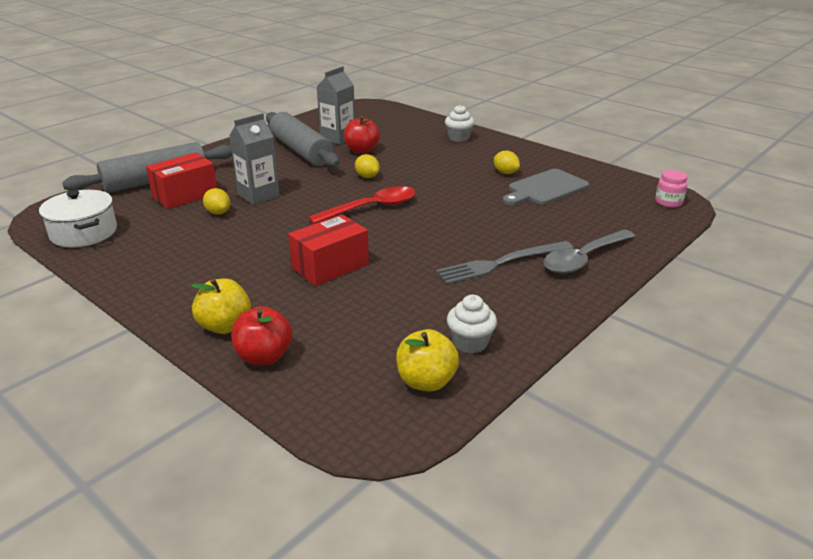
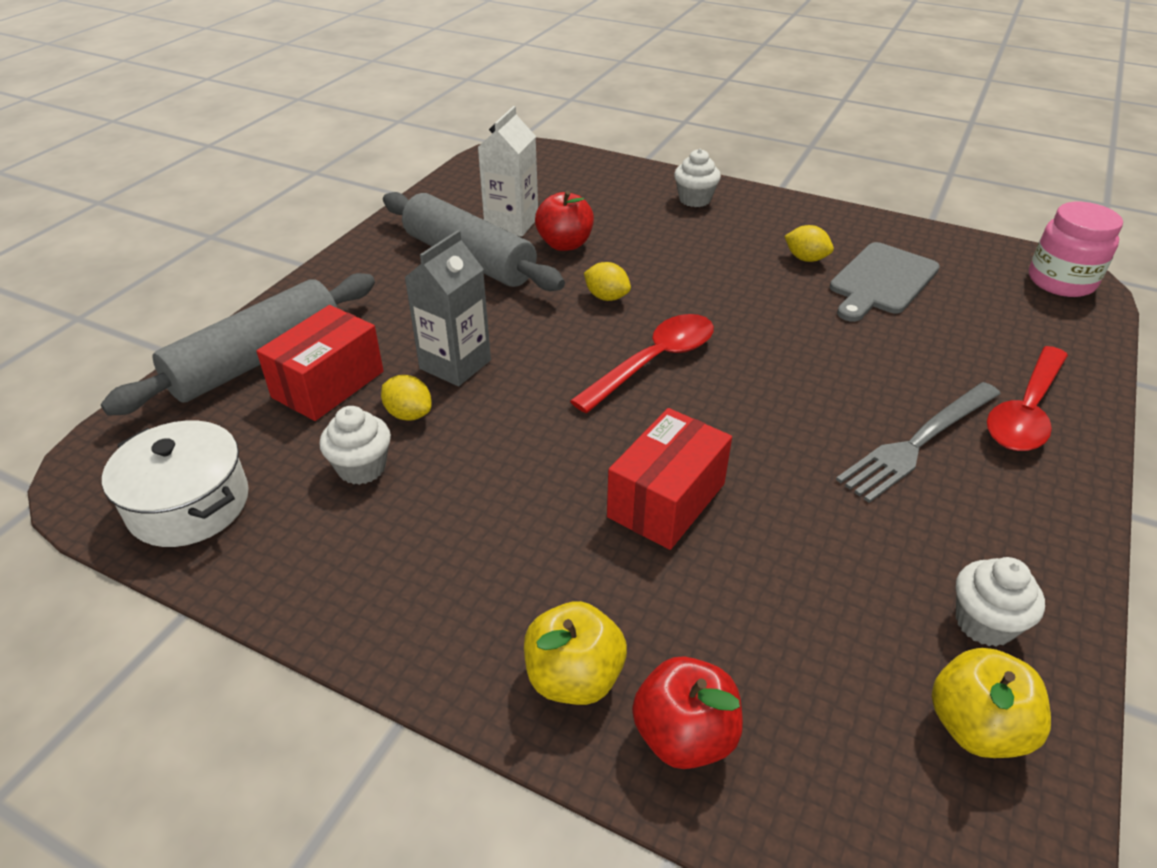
camera: 15 degrees left, 10 degrees up
(178, 230) = (362, 468): none -> white cupcake
(338, 138) = (511, 223): grey carton -> white carton
(584, 259) = (1026, 411): grey spoon -> red spoon
(668, 202) = (1061, 282): pink jar -> pink jar, size x1.64

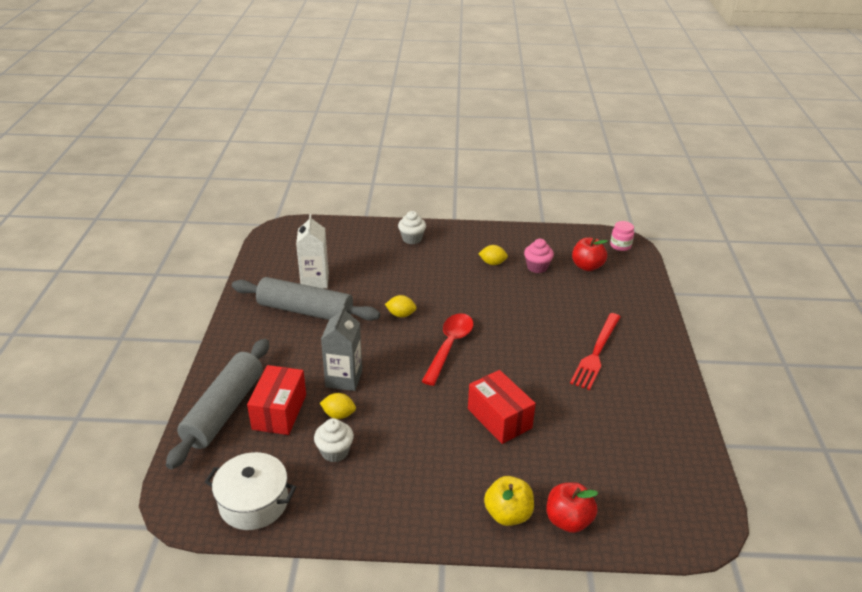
camera: 25 degrees left, 5 degrees down
(565, 244) = (356, 287): red apple -> red apple (587, 266)
(666, 500) = (499, 418): red box -> red box turned 45 degrees counterclockwise
(881, 281) = (537, 267): grey cutting board -> pink cupcake
(919, 442) = (596, 353): grey fork -> red fork
(976, 727) = (677, 474): yellow apple -> none
(984, 623) = (661, 429): white cupcake -> none
(1026, 411) = (634, 322): red spoon -> none
(1061, 282) = (620, 246): pink jar -> pink jar, size x0.61

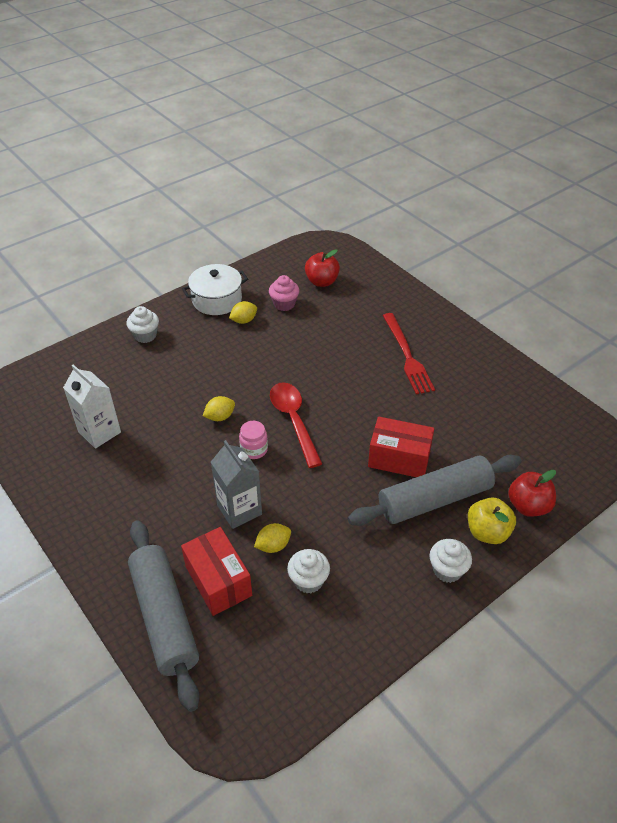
camera: 40 degrees left, 10 degrees up
(254, 502) = (294, 678): white pot -> white pot (217, 300)
(305, 311) = (126, 468): grey rolling pin -> grey rolling pin (434, 499)
(442, 516) = (447, 570): none -> white cupcake
(620, 246) = (327, 248): pink jar -> pink jar (254, 449)

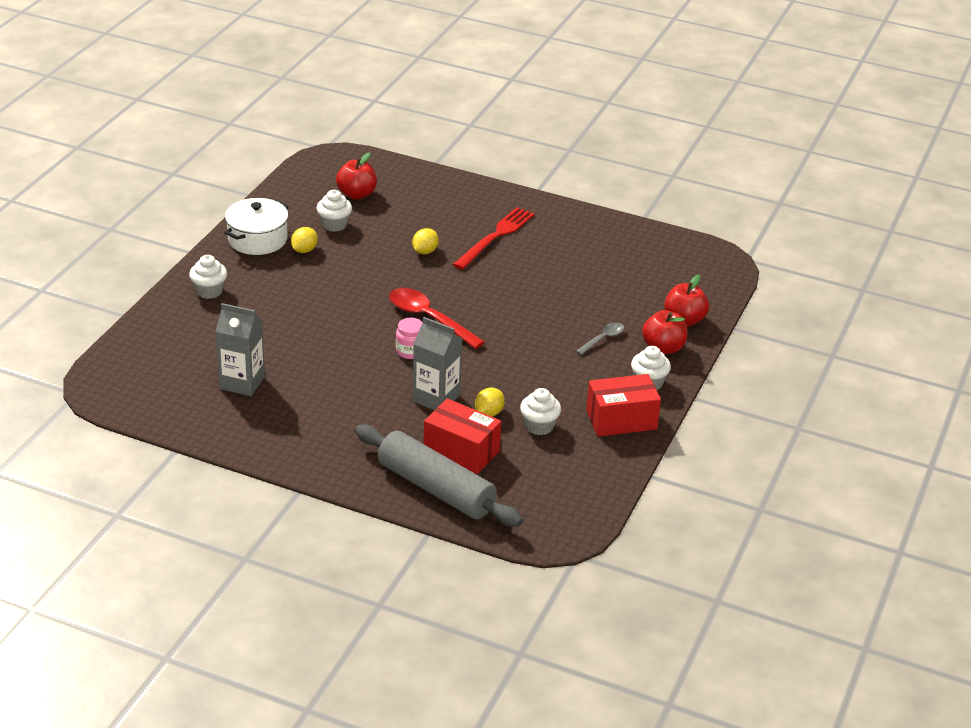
camera: 30 degrees left, 10 degrees down
(99, 432) = (242, 383): white carton -> grey carton
(220, 417) = (354, 336): yellow lemon -> yellow lemon (425, 251)
(284, 304) = (334, 225): pink cupcake -> white cupcake
(399, 458) = (550, 319): red box -> red box (621, 420)
(407, 355) = (495, 237): red fork -> red fork turned 105 degrees counterclockwise
(434, 499) = (603, 339): grey rolling pin -> grey spoon
(487, 532) = (663, 348): yellow apple -> red apple

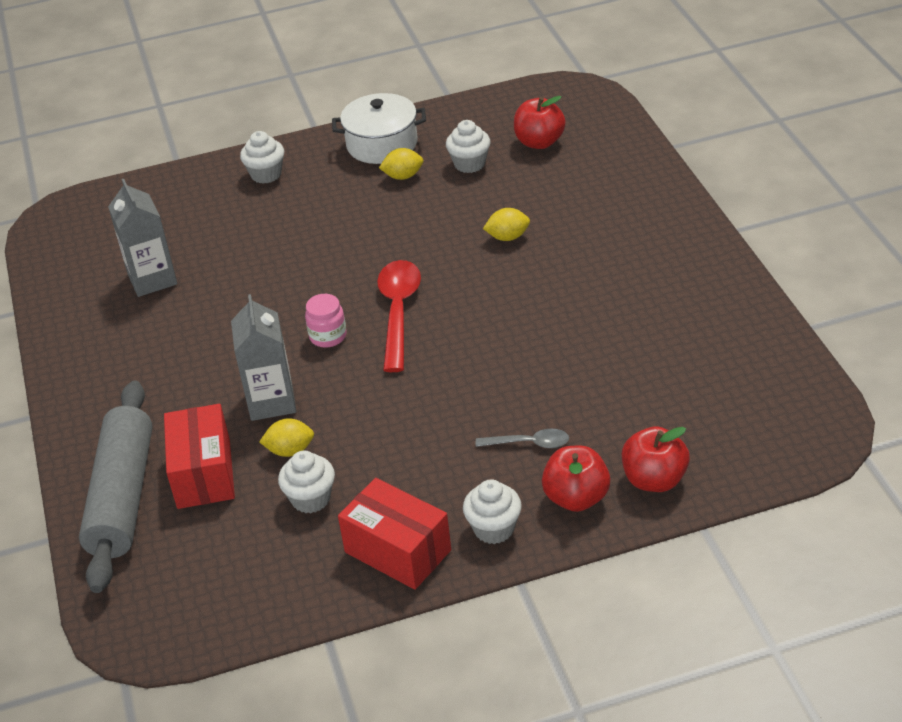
camera: 55 degrees right, 5 degrees up
(495, 237) = (602, 259): red fork -> none

